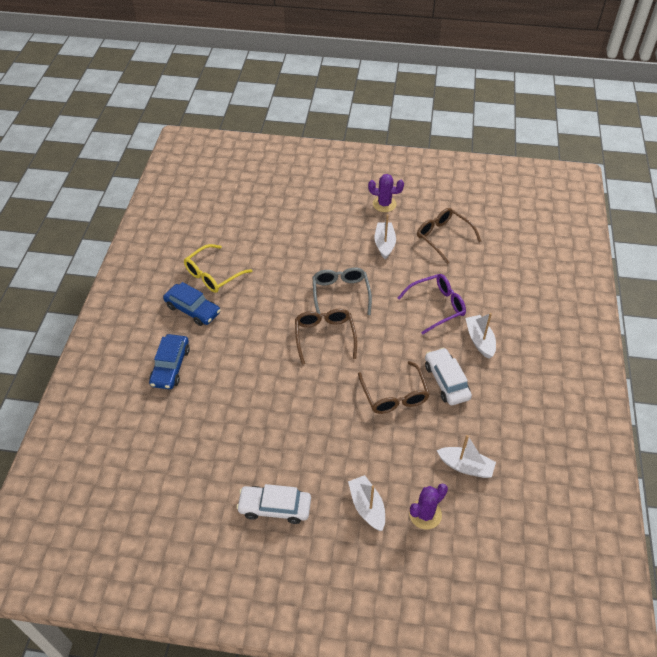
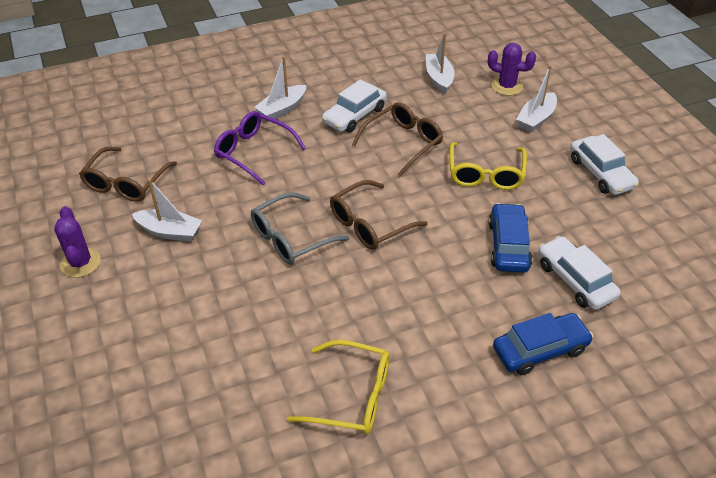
camera: 120 degrees left, 5 degrees down
(192, 309) = (433, 382): blue car -> blue car (508, 245)
(199, 417) = (575, 280): none -> white car
(326, 428) = (485, 174): none -> yellow glasses
(384, 244) = (170, 232): white boat -> white boat turned 135 degrees counterclockwise

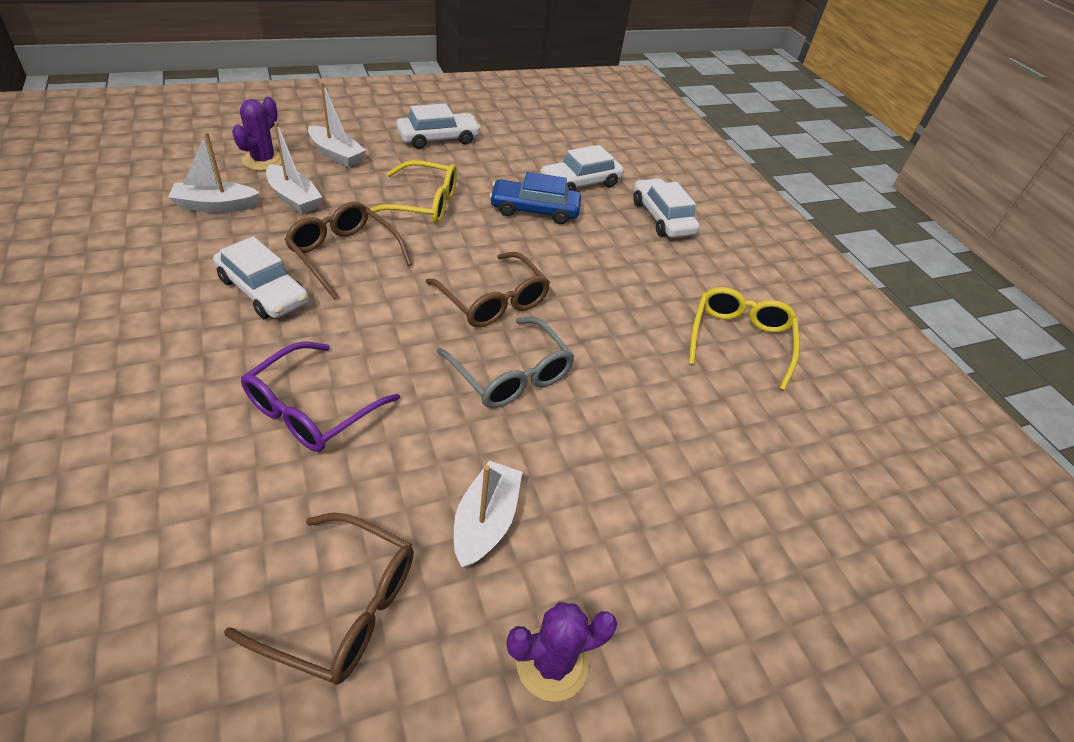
camera: 95 degrees left, 0 degrees up
(282, 109) = (207, 369): white boat -> white boat (294, 198)
(540, 350) = (662, 217): blue car -> white car

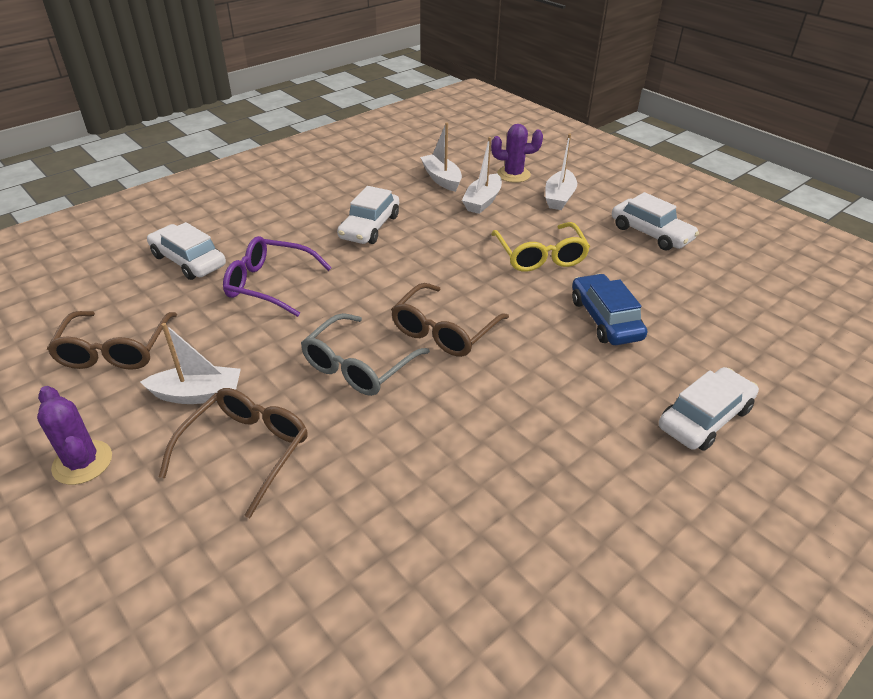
camera: 75 degrees right, 5 degrees down
(344, 255) = (437, 243): brown glasses -> brown glasses (246, 450)
(580, 183) = (693, 337): white car -> white car (188, 261)
(739, 340) = (528, 533): yellow glasses -> none

